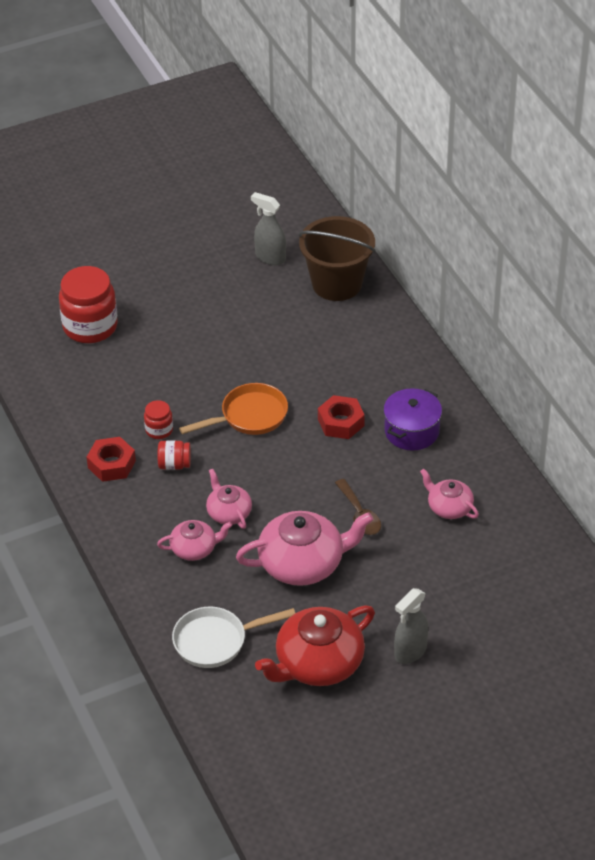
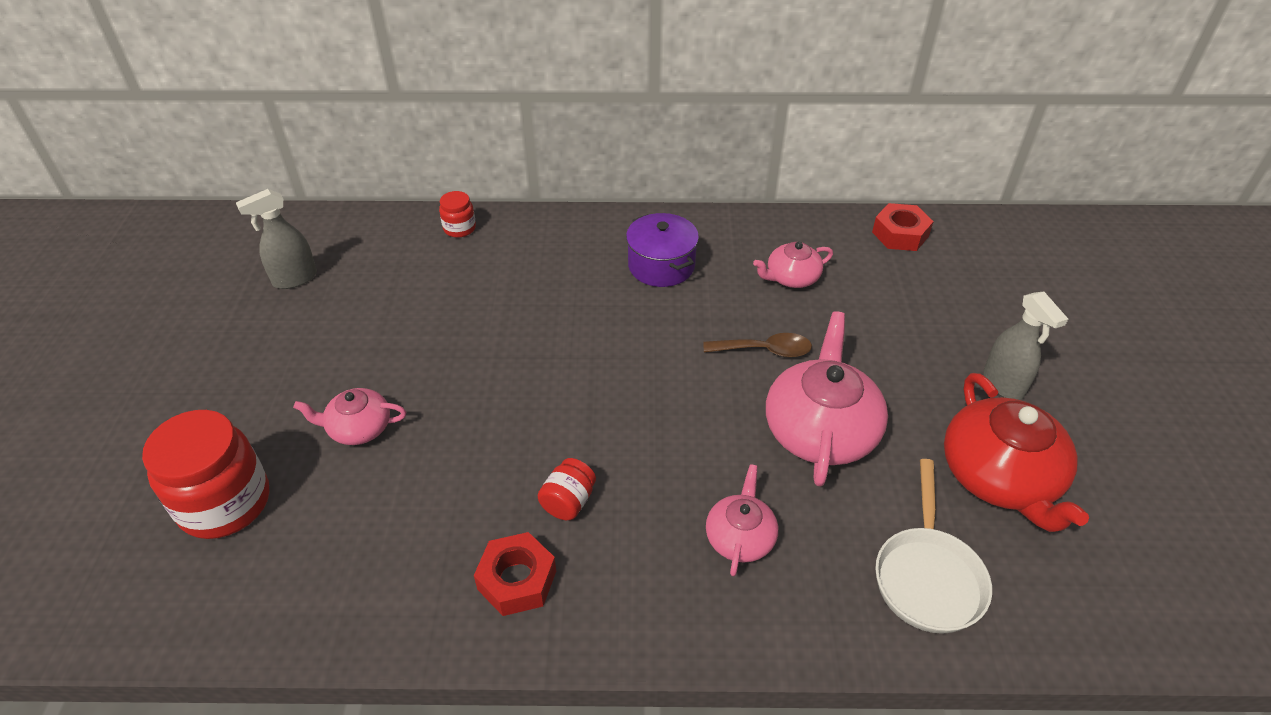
camera: 65 degrees left, 0 degrees up
(159, 430) = (491, 495): red jar -> red jar (459, 228)
(228, 512) = (693, 473): pink teapot -> pink teapot (358, 428)
(249, 416) = (538, 391): orange pan -> none
(337, 284) = (392, 243): brown bucket -> none
(341, 422) = (608, 315): red nut -> red nut (900, 234)

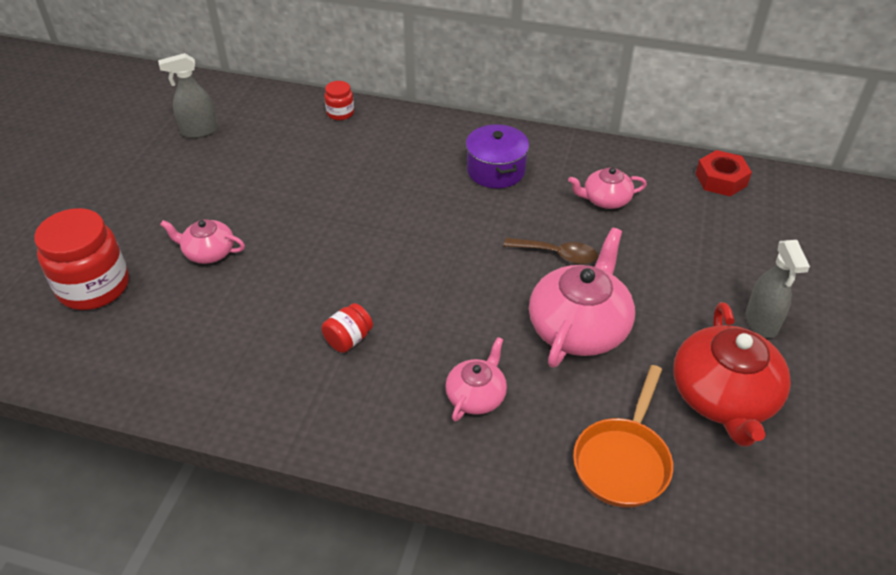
camera: 15 degrees right, 0 degrees up
(517, 580) = (287, 388): red nut -> none
(927, 576) = (623, 461): white pan -> orange pan

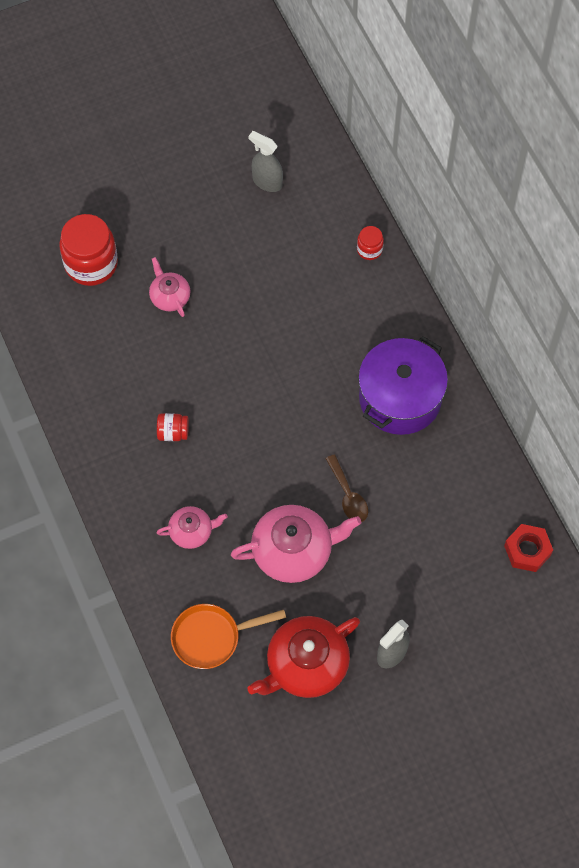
camera: 50 degrees right, 20 degrees up
(496, 170) = (400, 398): purple pot -> purple pot, size x1.57
(605, 199) = (433, 488): pink teapot -> none

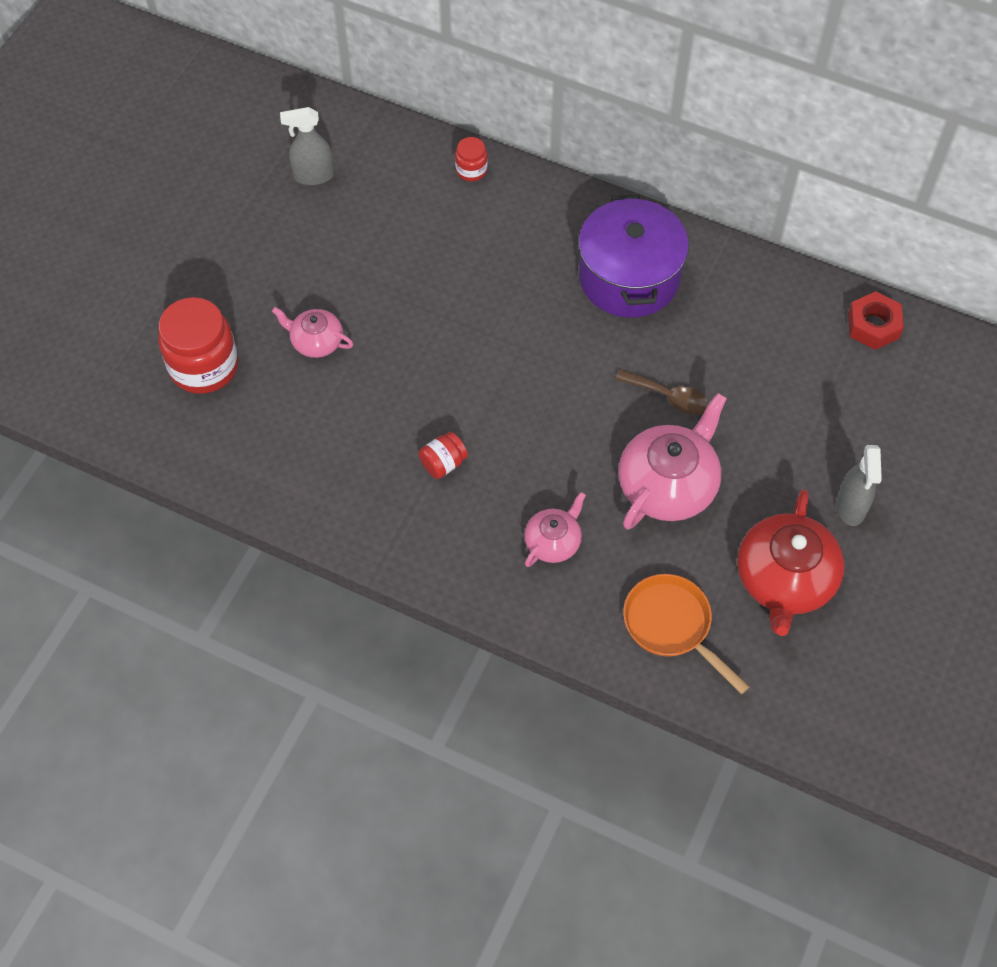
camera: 40 degrees left, 5 degrees down
(211, 637) = (672, 626): orange pan -> orange pan turned 105 degrees clockwise

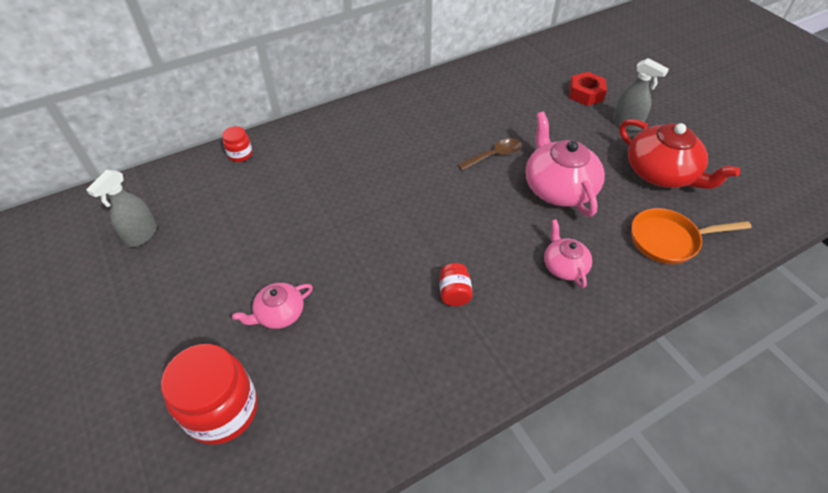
camera: 55 degrees left, 10 degrees down
(629, 277) = (395, 129): purple pot -> none
(873, 326) = (514, 61): red nut -> red nut (585, 94)

